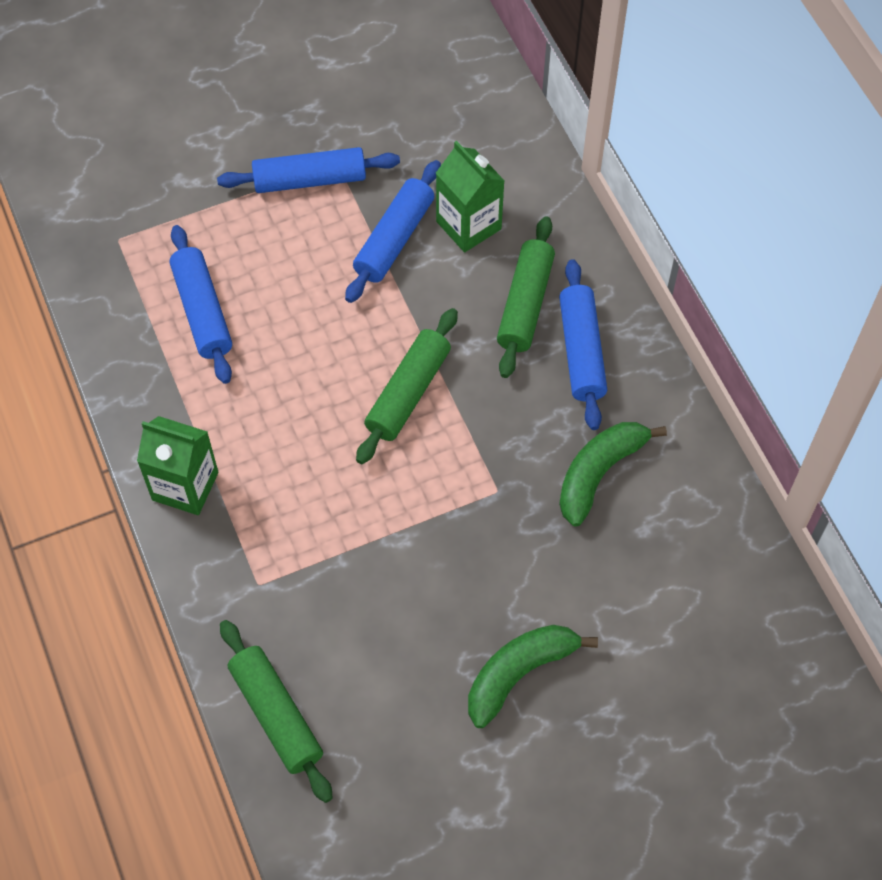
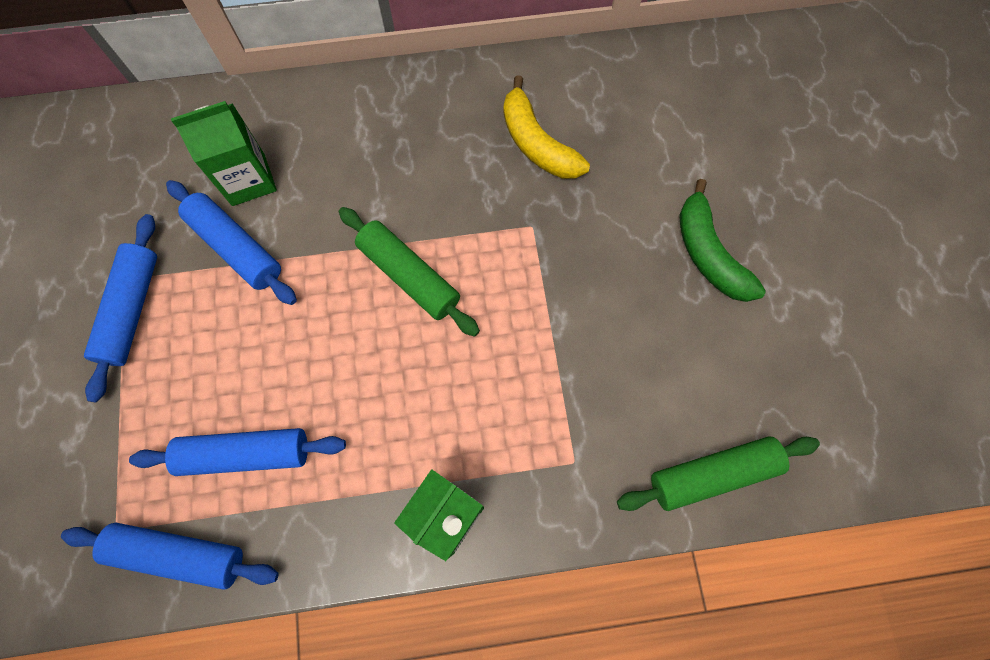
camera: 75 degrees left, 10 degrees up
(525, 304) = (351, 155): green rolling pin -> none
(581, 351) = (415, 125): blue rolling pin -> blue rolling pin (179, 554)
(599, 473) = (537, 143): green banana -> yellow banana

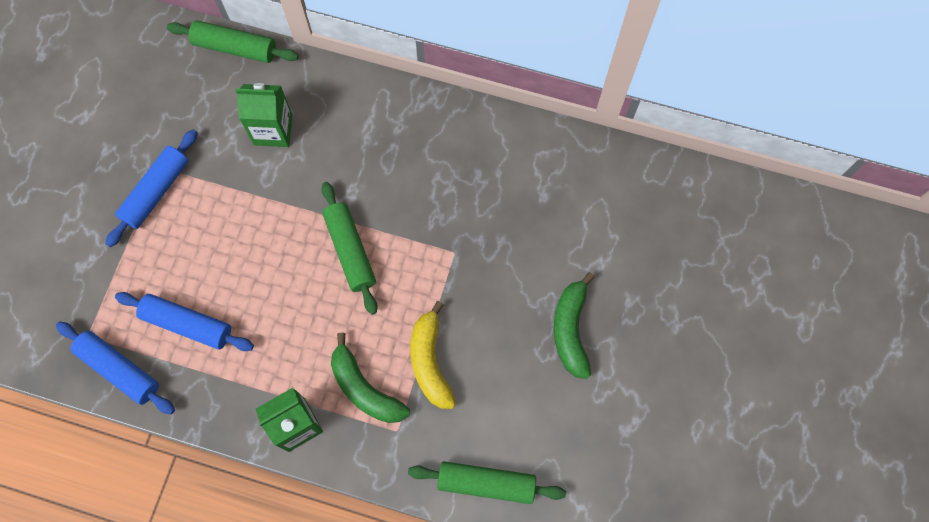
camera: 25 degrees right, 0 degrees up
(159, 108) = (235, 48): none -> green rolling pin
(236, 248) = (243, 177): blue rolling pin -> none
(508, 430) = (364, 388): none -> green banana
(537, 143) = (490, 191): yellow banana -> yellow banana (430, 361)

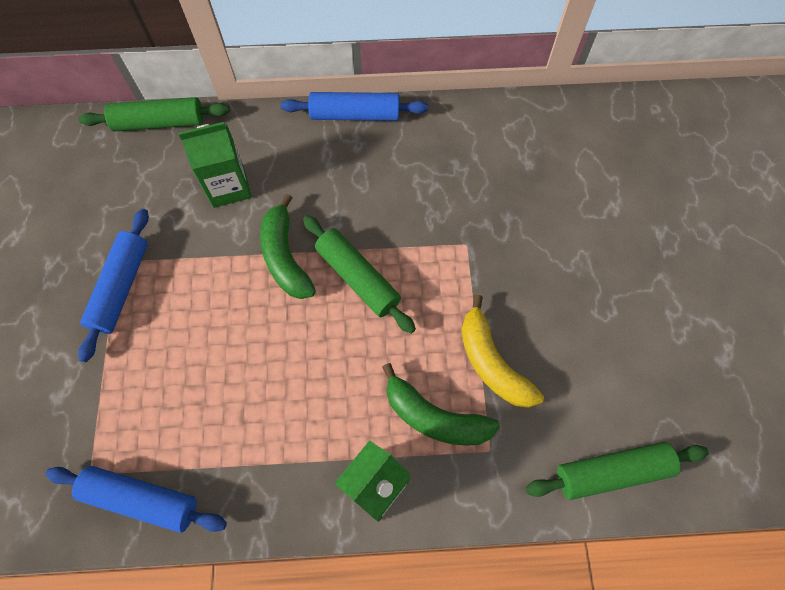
camera: 20 degrees left, 5 degrees down
(187, 324) = (206, 417): blue rolling pin -> blue rolling pin (355, 115)
(571, 330) = (618, 279): green banana -> green banana (285, 257)

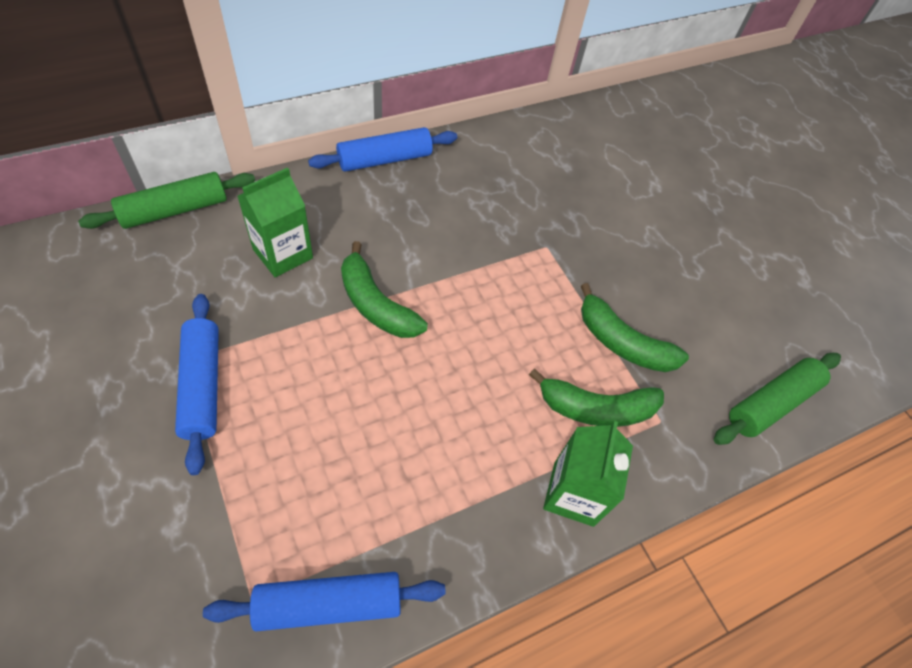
camera: 30 degrees left, 10 degrees down
(358, 278) = (459, 304): green rolling pin -> none
(491, 362) = (622, 342): yellow banana -> green banana

